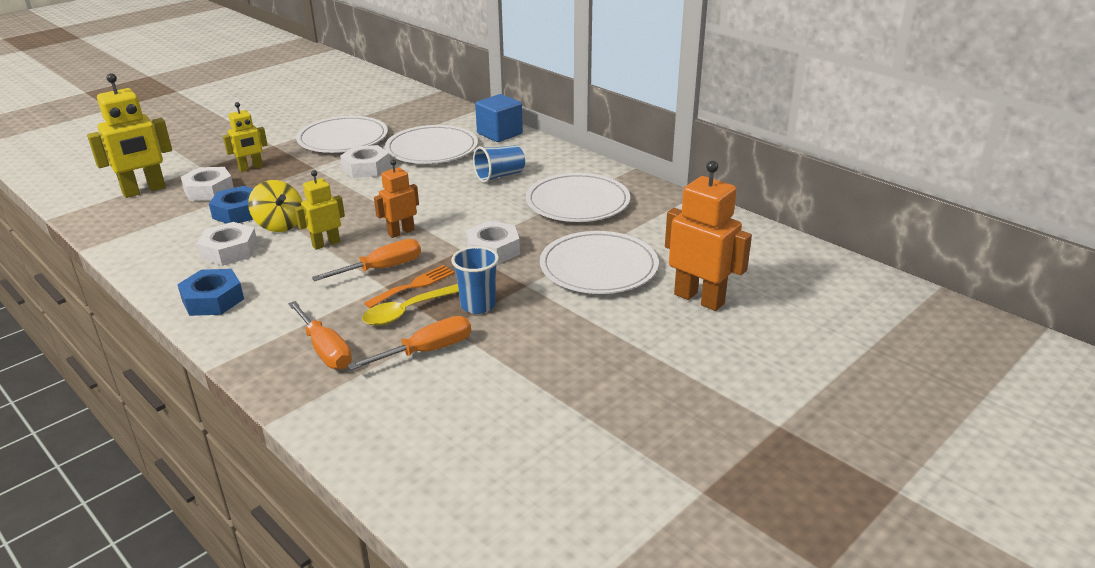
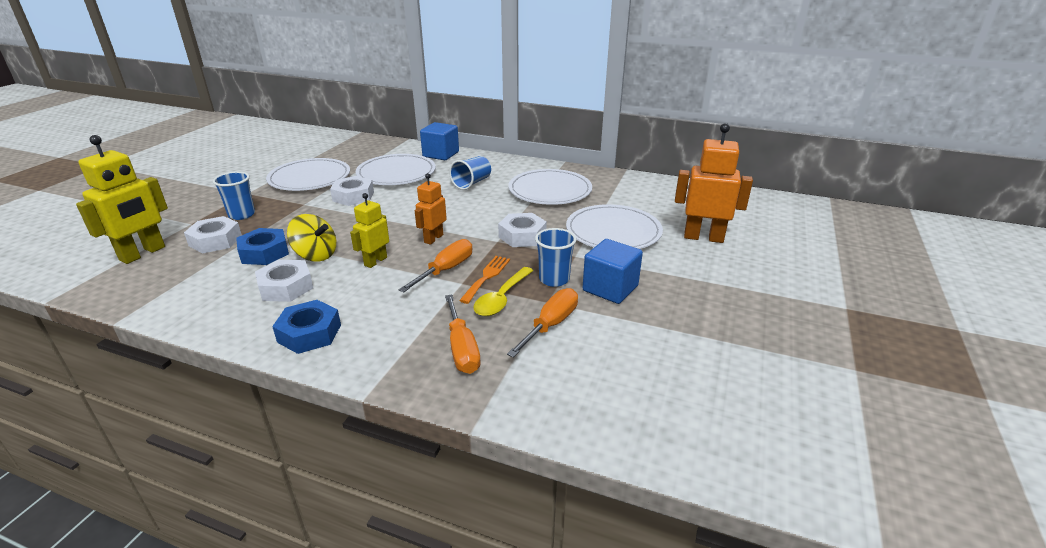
camera: 25 degrees left, 0 degrees up
(251, 168) = (242, 215): yellow robot -> blue cup
(325, 350) = (462, 348): orange screwdriver -> orange screwdriver turned 45 degrees clockwise
(526, 330) = (610, 288): none -> blue cube

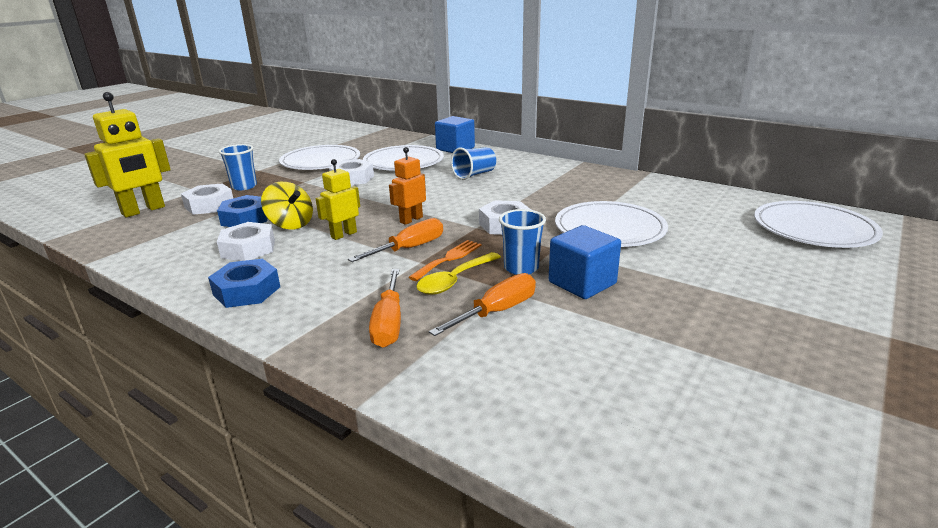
camera: 15 degrees right, 5 degrees down
(550, 190) = (554, 186): white plate -> white plate (813, 229)
(703, 237) = (718, 243): orange robot -> none

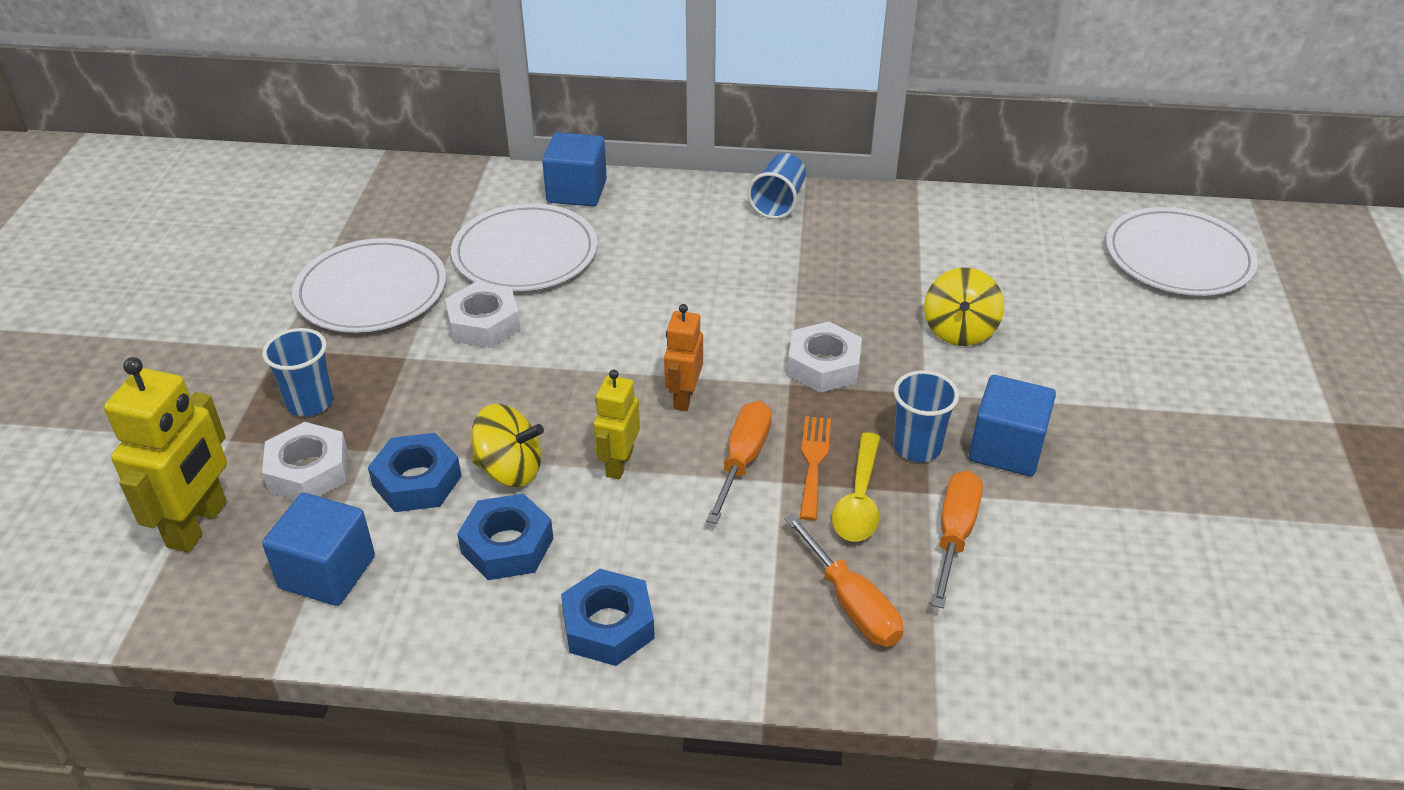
camera: 30 degrees left, 15 degrees up
(163, 237) = (327, 572): none -> blue cube
(248, 249) = (507, 545): white nut -> blue nut
(474, 174) = (674, 257): blue cup -> blue cup (778, 202)
(609, 228) = (959, 330): white plate -> yellow spinning top

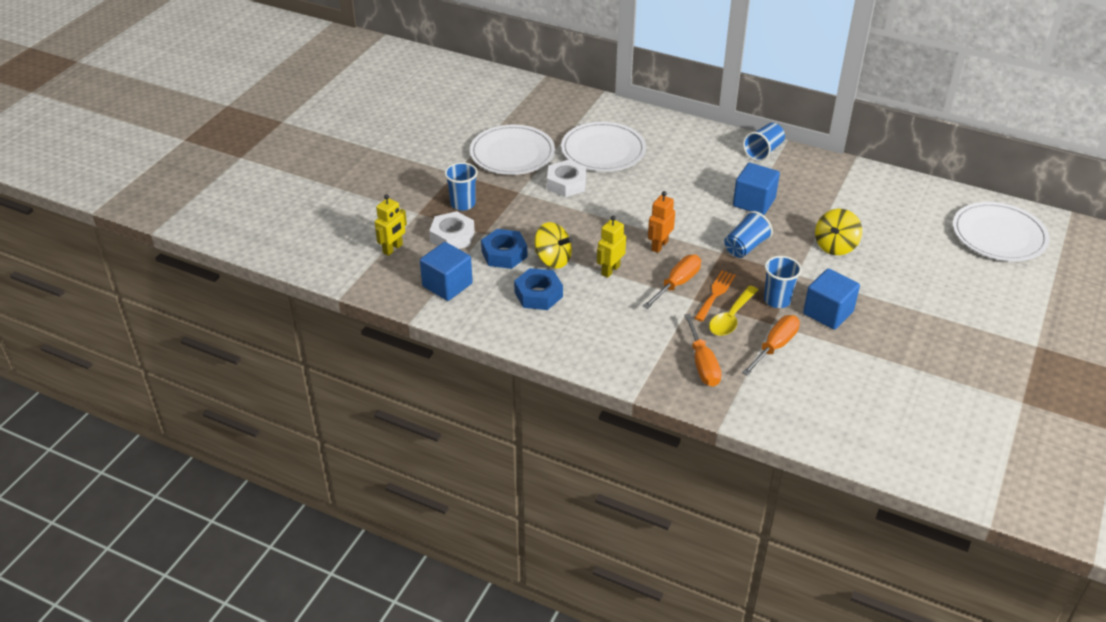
camera: 20 degrees right, 0 degrees up
(198, 525) = (393, 249): yellow robot -> yellow robot, size x0.60
(576, 191) = (646, 121): blue cube -> blue cube (754, 202)
(608, 625) = (574, 342): blue nut -> none
(823, 366) = (745, 247): white nut -> blue cup

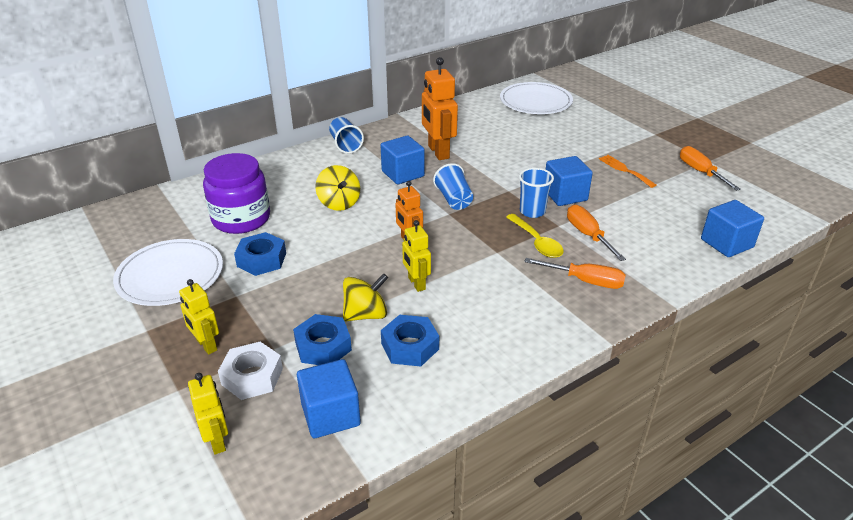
camera: 60 degrees left, 5 degrees down
(463, 204) = (206, 345): blue cup -> yellow robot
(566, 183) = (261, 259): white nut -> blue nut
(603, 150) = (241, 219): white plate -> purple jar
(677, 284) = (470, 253): orange screwdriver -> orange screwdriver (700, 172)
(715, 294) = (500, 238): orange fork -> orange fork (624, 170)
(814, 208) = (438, 152): none -> orange robot
(835, 246) = (491, 161): yellow spinning top -> yellow spinning top (339, 203)
(858, 446) = (726, 243): none -> blue cube

